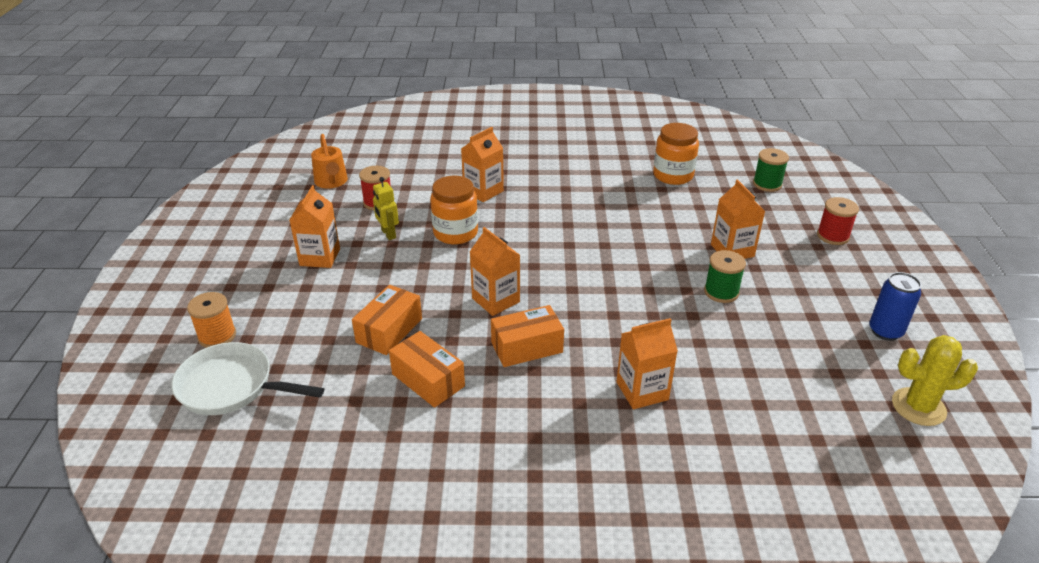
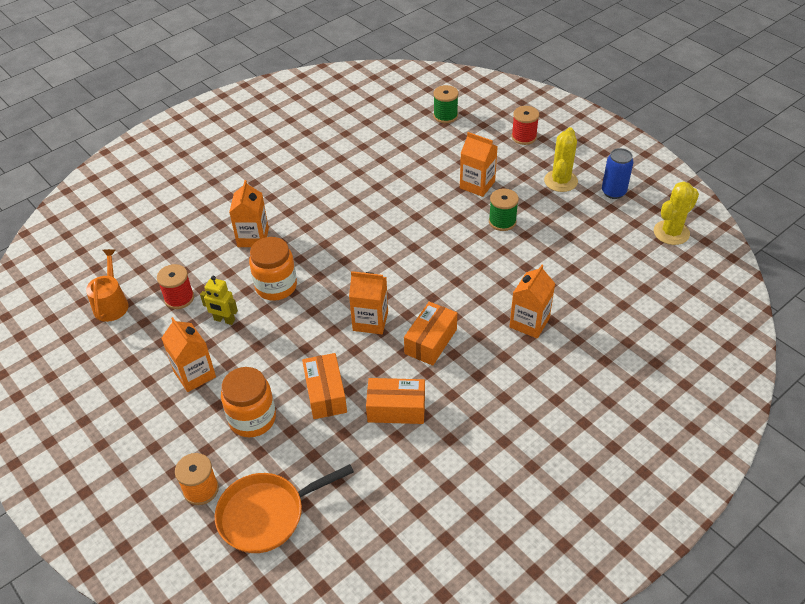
camera: 40 degrees left, 10 degrees up
(231, 386) = (267, 514): white pan -> orange pan
(331, 182) = (111, 304): orange watering can -> orange watering can turned 120 degrees counterclockwise
(673, 175) = (376, 143): orange jar -> orange jar (252, 419)
(830, 291) = (560, 181): none -> yellow cactus

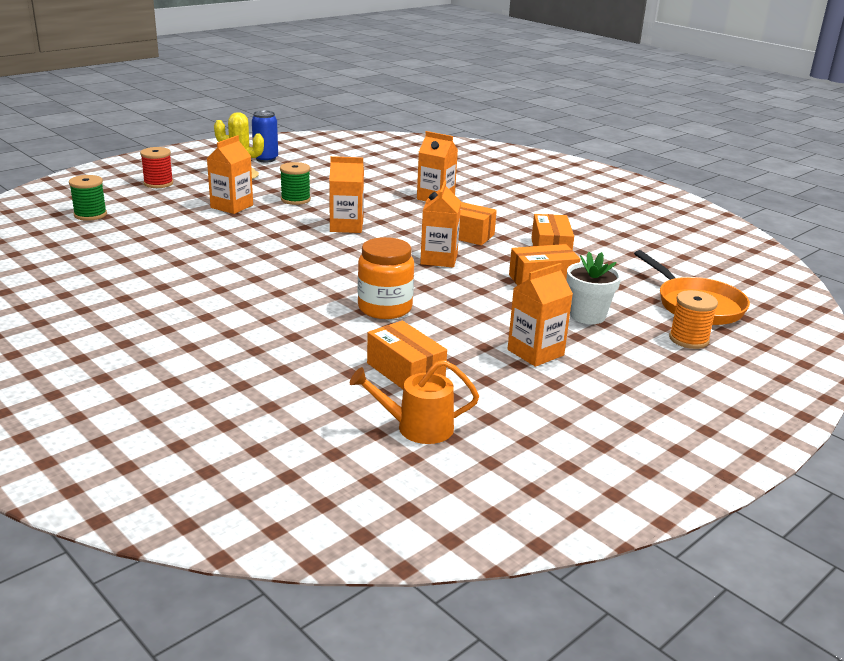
camera: 95 degrees left, 20 degrees down
(179, 298) = (405, 372): red spool -> orange box
(224, 320) = (444, 338): yellow robot -> none
(252, 419) = (587, 316): orange jar -> white flower pot
(253, 237) = (290, 325): orange carton -> orange carton (346, 226)
(671, 233) = (326, 147): yellow cactus -> none

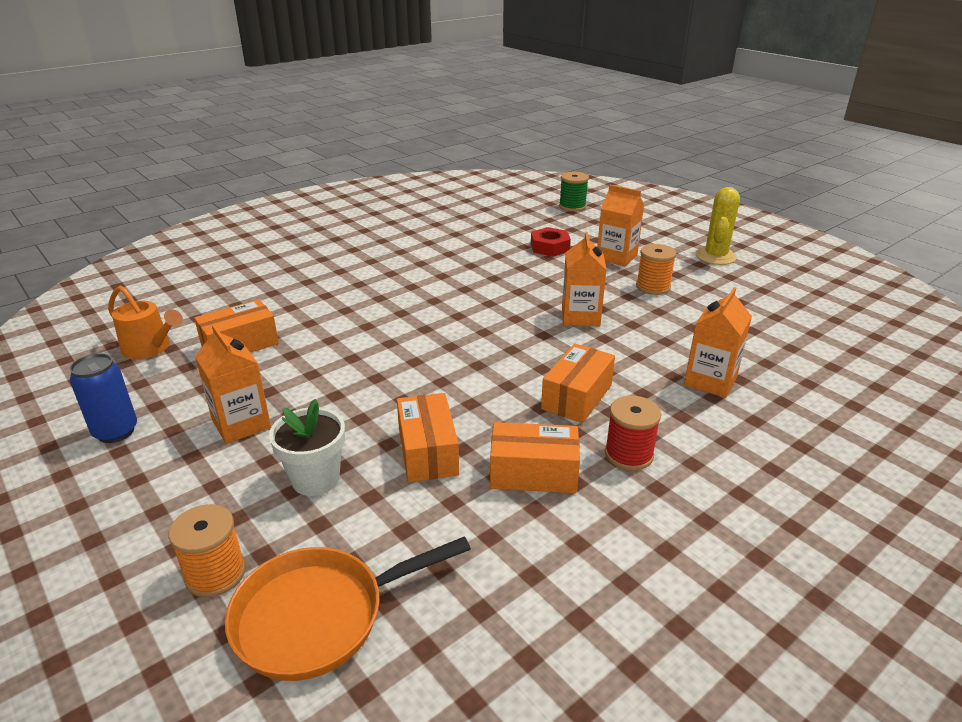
camera: 95 degrees right, 5 degrees up
(158, 183) = (663, 223): red spool -> red spool (628, 454)
(200, 230) = (549, 247): none -> red nut
(266, 159) = (782, 266): blue can -> blue can (116, 432)
(295, 199) = (653, 287): green spool -> orange spool
(385, 308) = (368, 337): orange jar -> none
(418, 427) = (150, 348): orange watering can -> orange watering can turned 120 degrees clockwise
(439, 259) = (492, 374): orange carton -> none

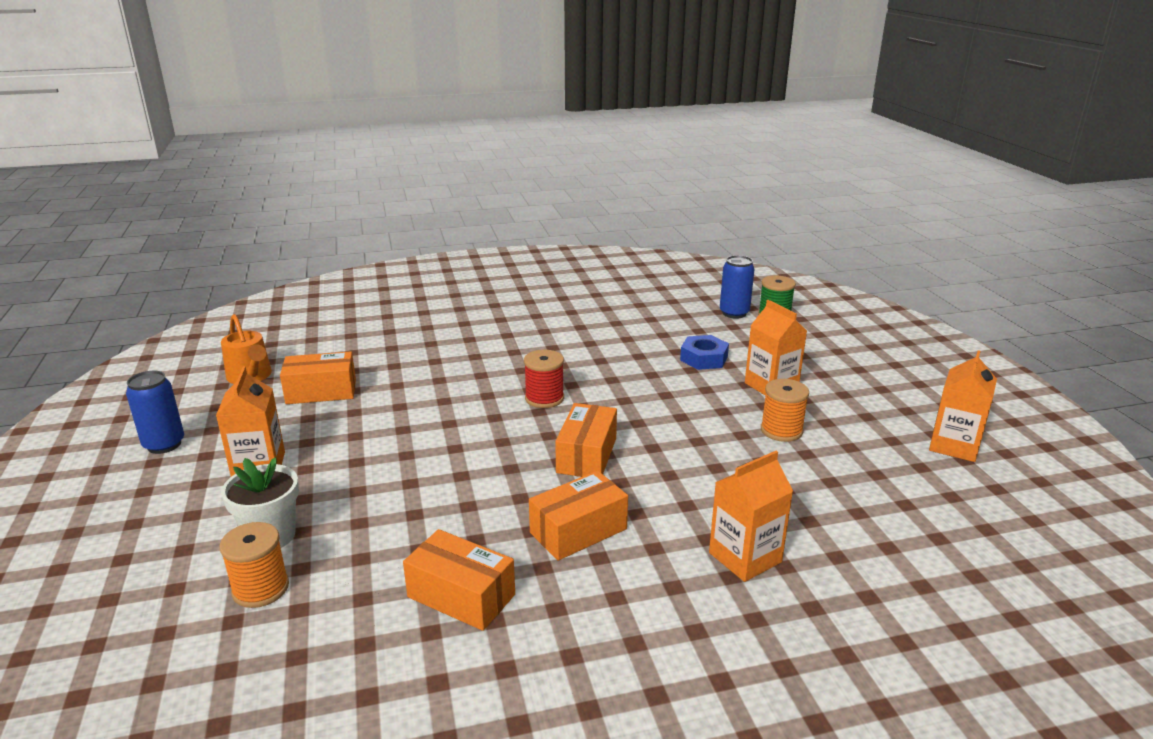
camera: 25 degrees right, 5 degrees down
(215, 574) = (127, 593): orange spool -> orange spool (261, 589)
(319, 616) = (166, 660): orange pan -> none
(427, 452) = (385, 542): orange box -> orange box (586, 455)
(541, 209) = (734, 313): none -> blue can
(549, 247) = (704, 358): red nut -> blue nut
(580, 317) = (665, 444): orange carton -> orange carton (954, 446)
(628, 454) = (574, 609): red spool -> red spool (544, 398)
(715, 256) = (897, 411): yellow cactus -> none

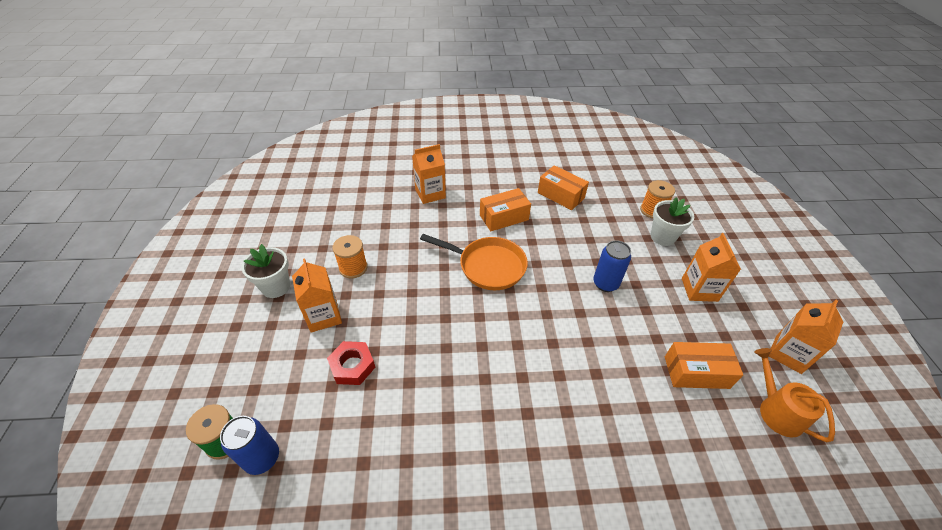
camera: 170 degrees left, 20 degrees up
(164, 445) = (781, 322): blue can -> blue can (605, 283)
(544, 398) = (507, 330): red spool -> none
(586, 455) = (488, 266): orange box -> orange pan
(704, 358) = (352, 366): blue nut -> red nut
(859, 401) = (276, 287): none -> white flower pot
(954, 446) = (261, 239): orange carton -> orange carton (788, 354)

